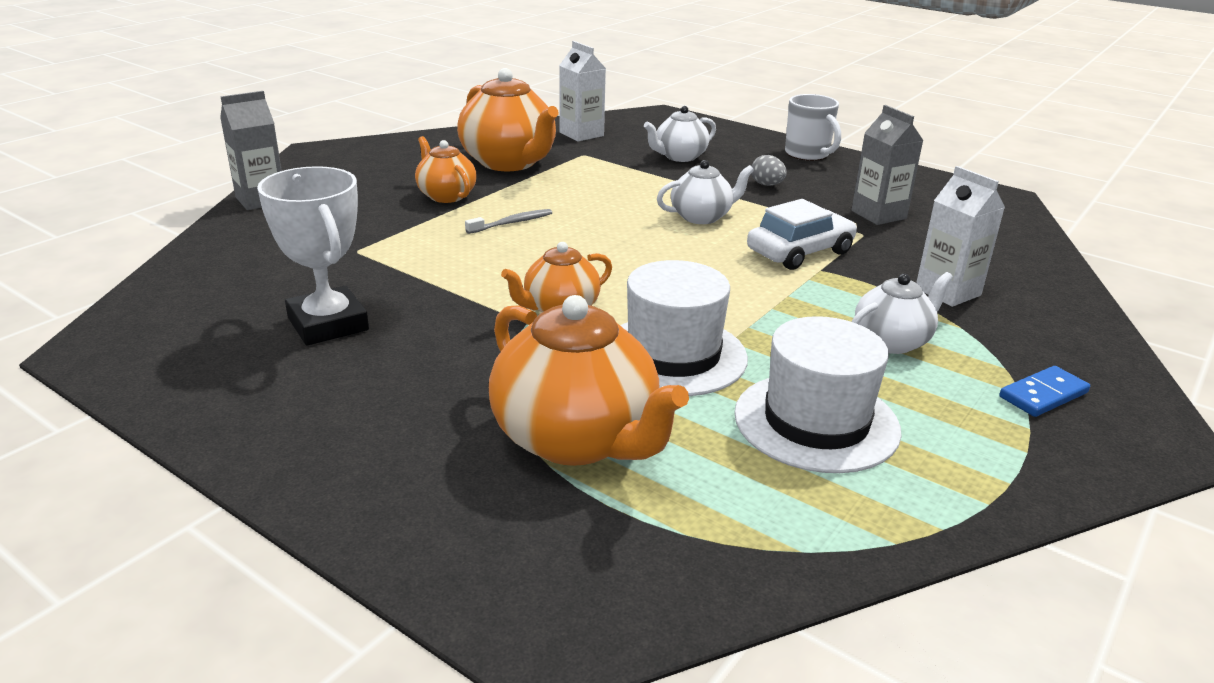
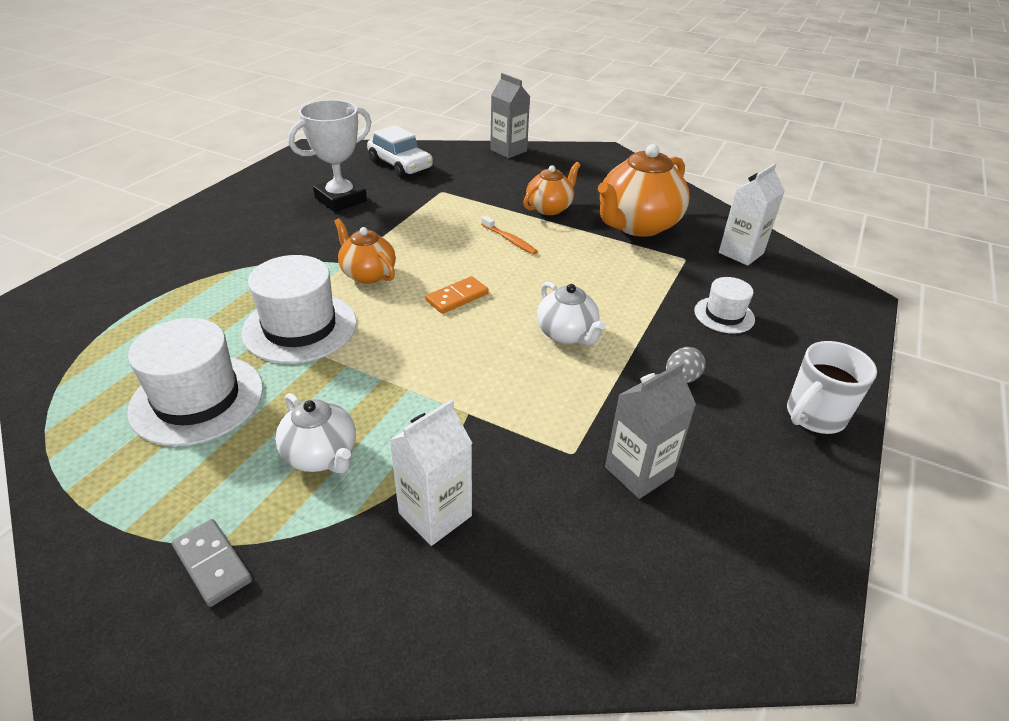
camera: 80 degrees right, 10 degrees up
(512, 223) = (510, 240): grey toothbrush -> orange toothbrush
(577, 439) = (199, 295): orange teapot -> none
(626, 260) = (457, 297): none -> orange domino
(679, 157) = (724, 315): white teapot -> white hat
(800, 252) = (506, 399): white car -> white car (400, 165)
(1043, 395) = (213, 564): blue domino -> grey domino

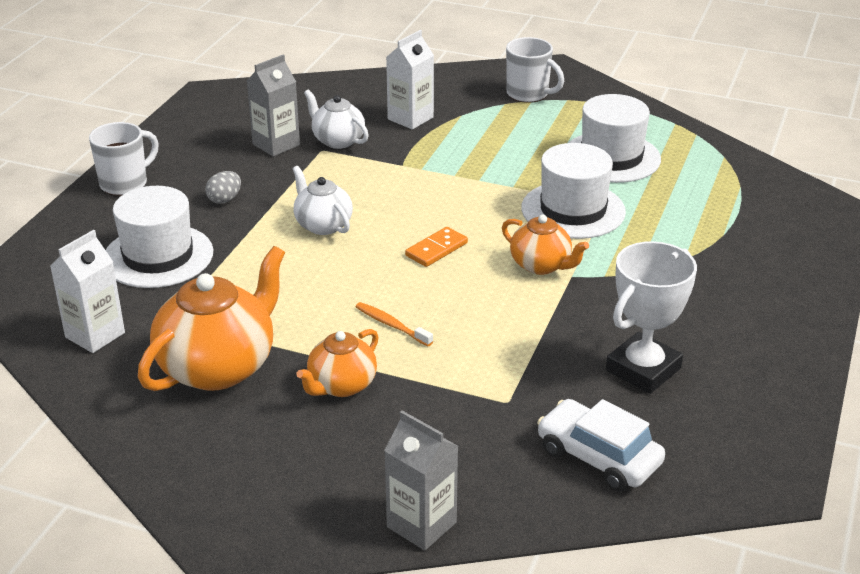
camera: 175 degrees right, 5 degrees down
(213, 564) = (529, 94): grey domino -> white mug
(321, 455) = (497, 136): white teapot -> white teapot (337, 140)
(724, 315) = (158, 256): white hat -> white hat, size x1.78

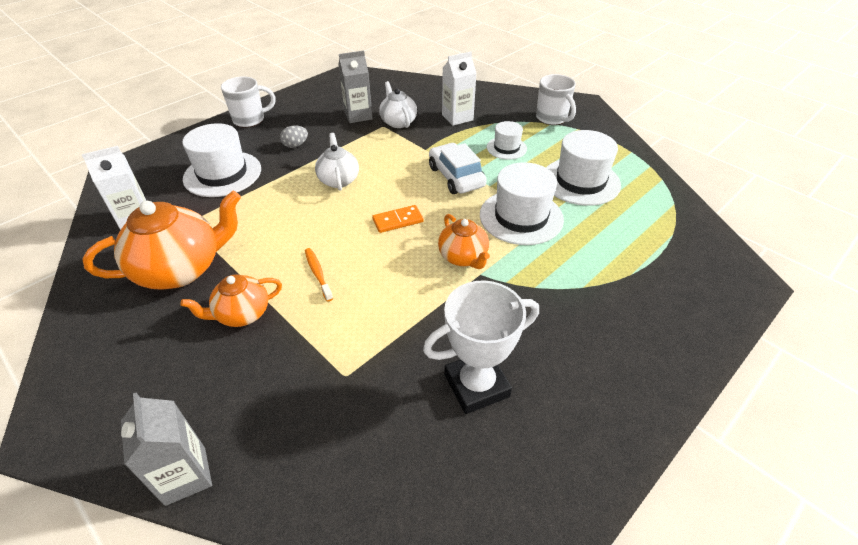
camera: 25 degrees right, 10 degrees up
(500, 140) = (506, 148): none -> white hat
(598, 457) = (375, 466): white car -> white car (456, 177)

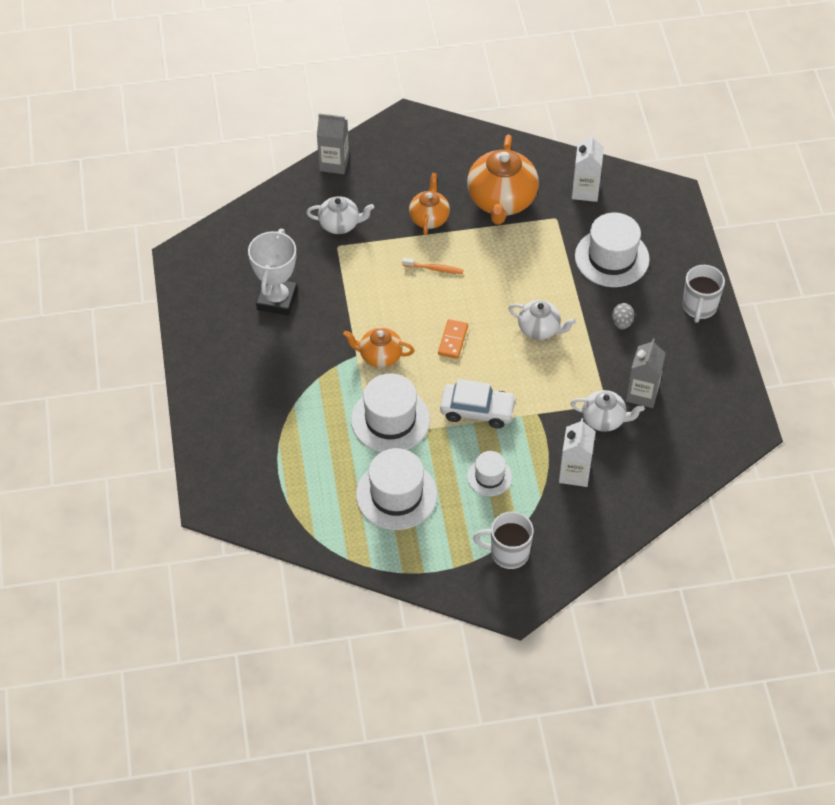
camera: 125 degrees right, 10 degrees up
(306, 394) = (340, 224): none -> white teapot

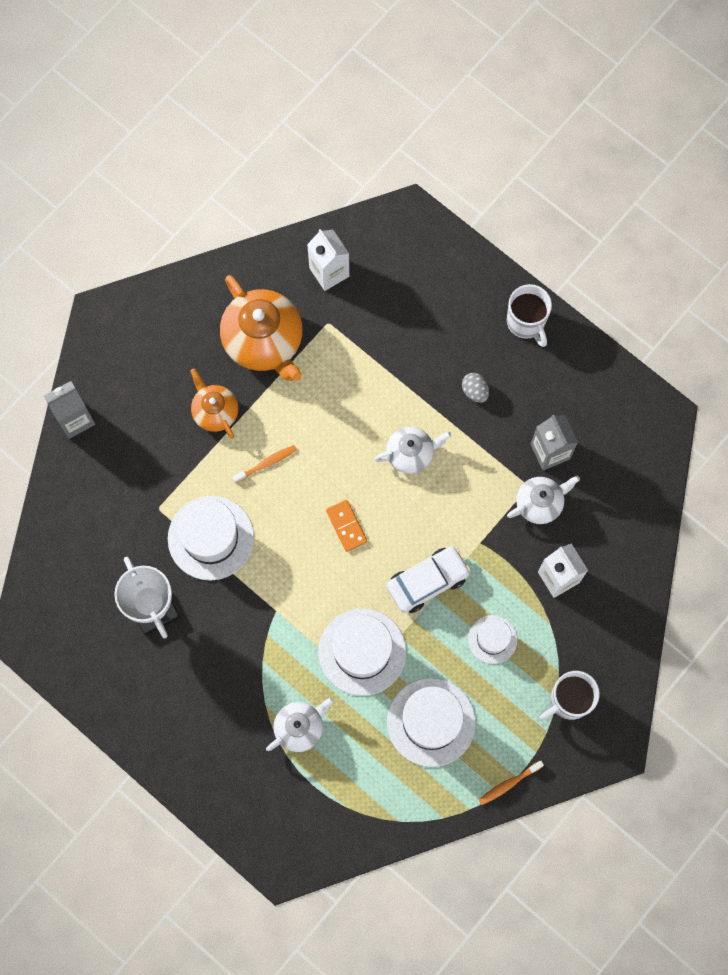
camera: 40 degrees left, 20 degrees up
(340, 224) = (140, 483): white teapot -> white teapot (300, 727)
(379, 356) = (297, 594): orange teapot -> none
(414, 572) = (508, 784): none -> orange toothbrush
(612, 258) = (411, 328): white hat -> white hat (211, 538)

